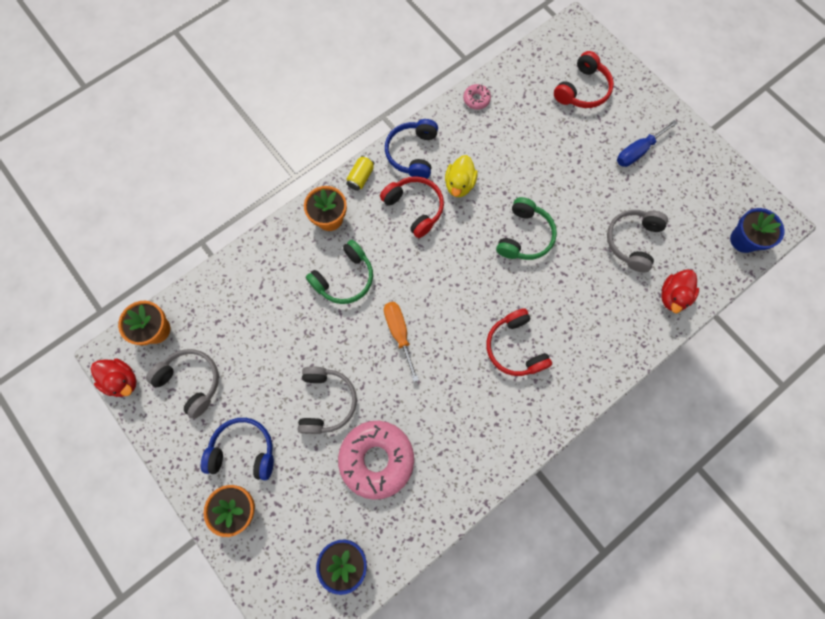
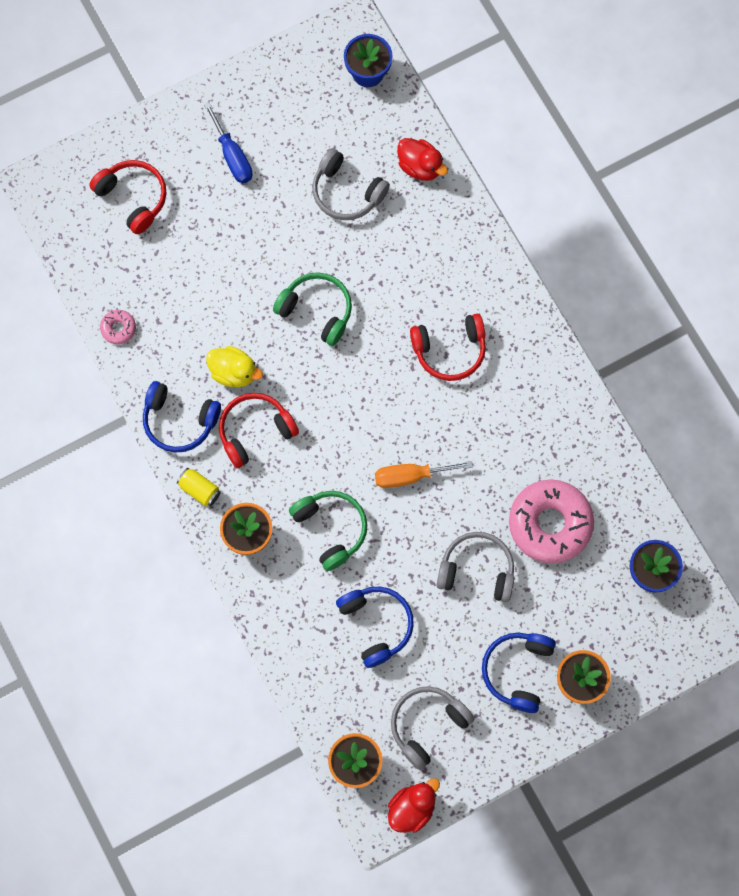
camera: 80 degrees left, 0 degrees up
(270, 327) = (376, 625): none -> blue headphones

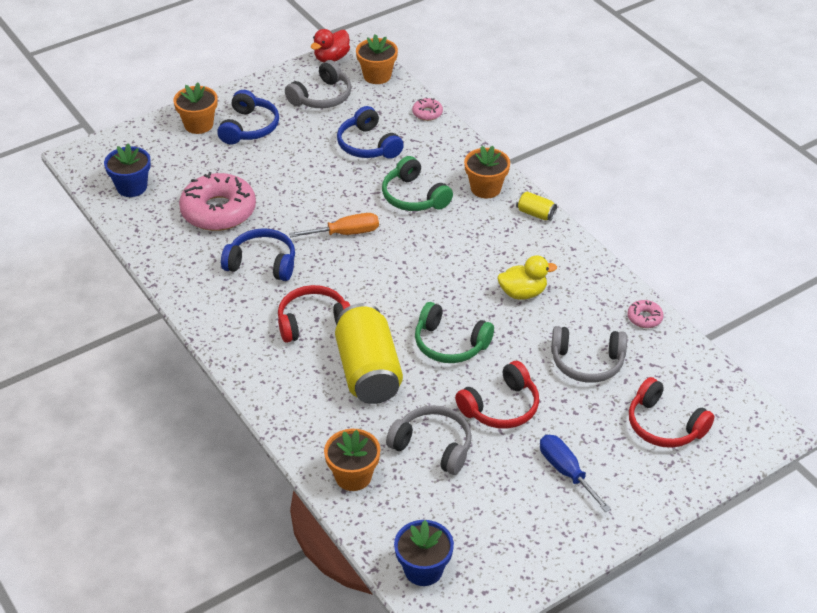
camera: 175 degrees right, 30 degrees down
(179, 421) = (566, 256): blue headphones -> blue headphones (262, 263)
(234, 372) = (523, 293): yellow duck -> yellow duck turned 150 degrees clockwise
(255, 431) = (493, 254): red headphones -> red headphones (501, 407)
(299, 680) = (427, 113): none -> pink donut
(399, 283) = (368, 371): none -> yellow can
(420, 166) = (353, 476): red duck -> orange flower pot
(477, 570) = (284, 180): grey headphones -> grey headphones (587, 362)

